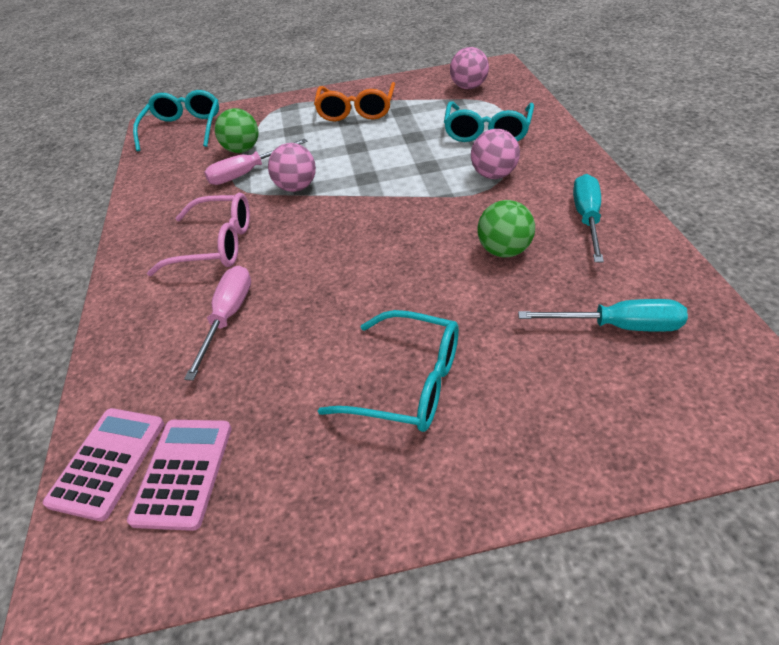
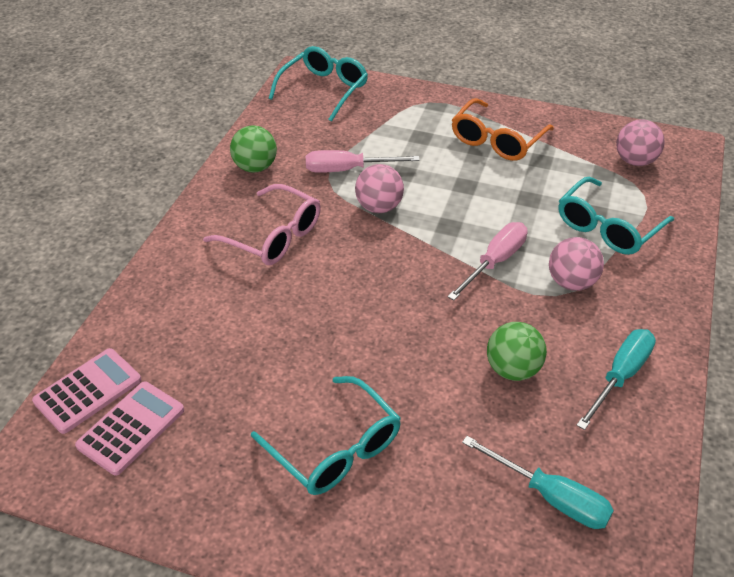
camera: 25 degrees right, 0 degrees up
(228, 317) = (239, 313): pink screwdriver -> pink screwdriver (495, 262)
(242, 150) = (360, 140): green ball -> green ball (255, 167)

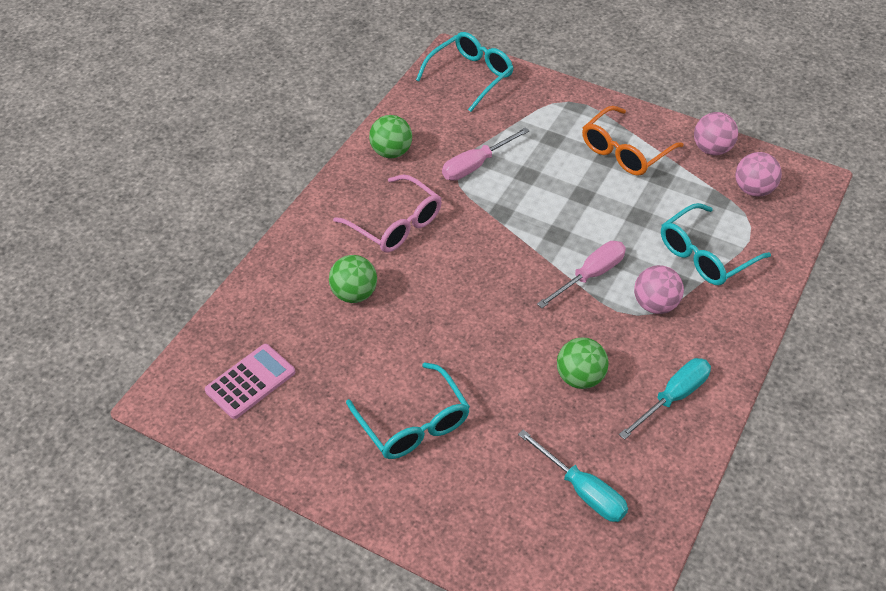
camera: 10 degrees right, 5 degrees up
(88, 391) = (219, 345): pink calculator -> none
(240, 313) = (354, 294): none -> green ball
(347, 170) = (476, 165): pink screwdriver -> pink screwdriver turned 45 degrees counterclockwise
(379, 207) = (497, 207): pink ball -> pink ball (711, 149)

